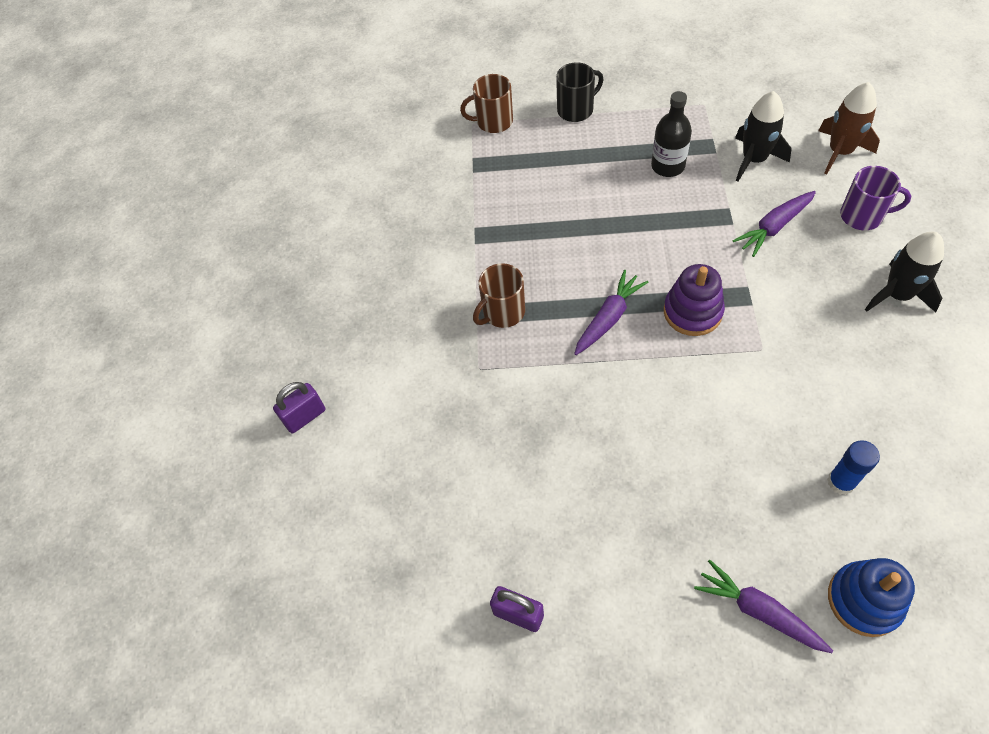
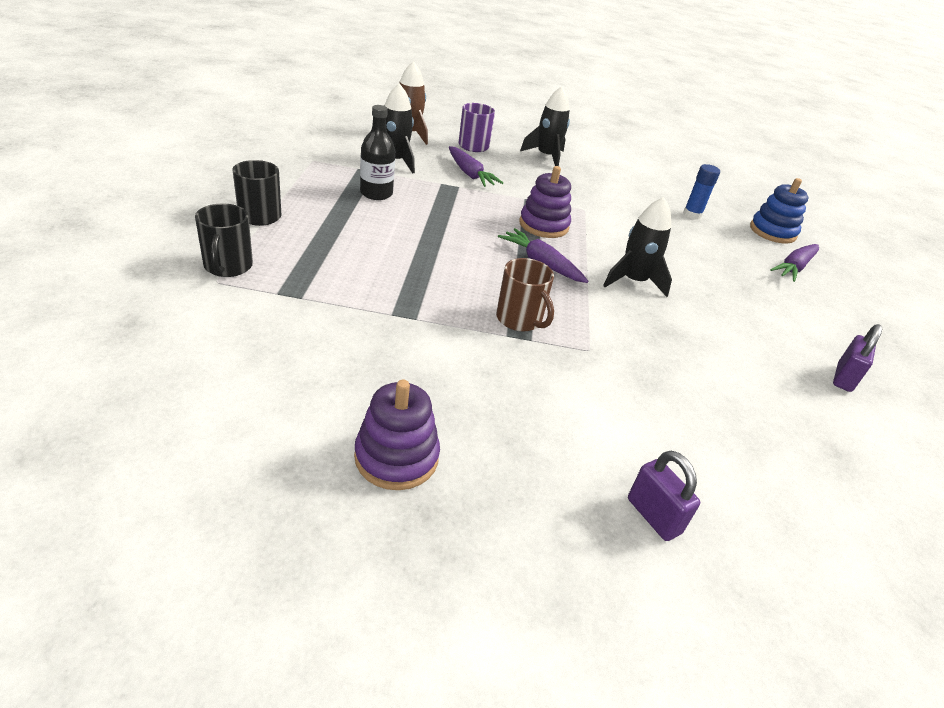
camera: 95 degrees left, 20 degrees down
(328, 267) = (396, 457): none -> purple stacking toy
(493, 121) = (228, 266): brown mug -> black mug
(616, 405) = (633, 281): none -> black rocket

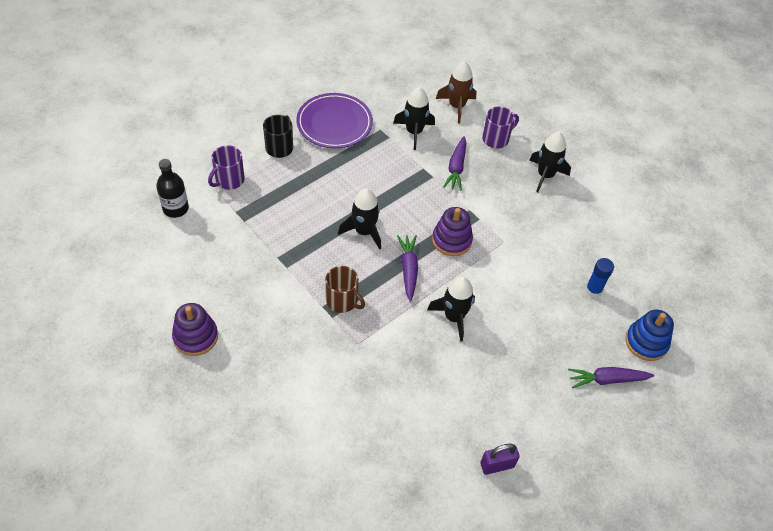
camera: 45 degrees right, 15 degrees up
(228, 266) = (229, 180): black mug -> purple mug
(300, 177) = (334, 123): none -> purple plate
(376, 193) = (367, 159): black bottle -> black bottle (175, 208)
(455, 251) = (364, 231): none -> black rocket
(519, 319) = (342, 301): brown mug -> brown mug turned 60 degrees counterclockwise
(653, 516) = (269, 442): purple padlock -> none

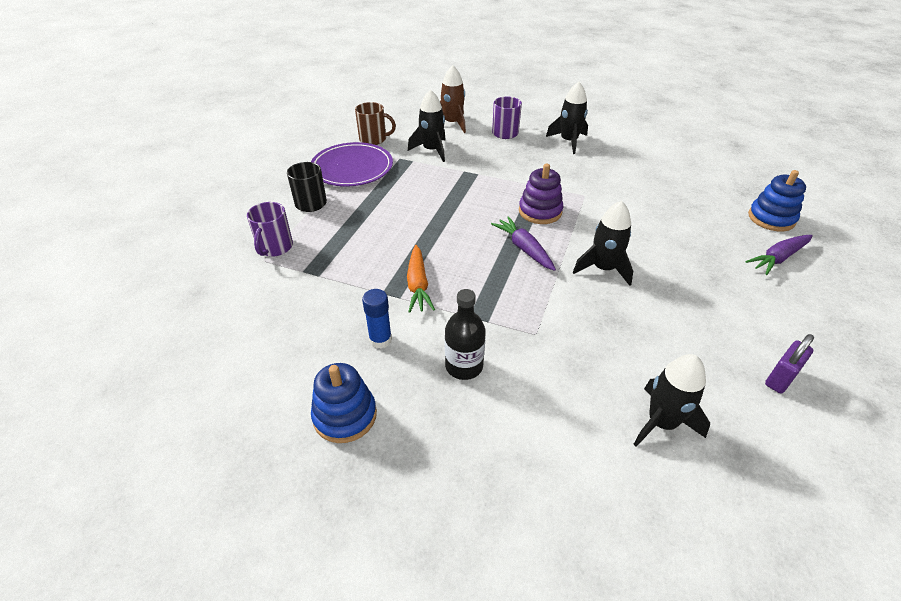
camera: 25 degrees left, 10 degrees down
(175, 208) = (227, 295): black bottle -> black bottle (464, 366)
(195, 337) = (345, 415): purple stacking toy -> blue stacking toy
(306, 263) = (418, 285): none -> orange carrot
(342, 301) = (485, 302): brown mug -> brown mug (373, 139)
(364, 231) = (453, 236): black rocket -> black rocket (661, 422)
(456, 168) = (492, 161): purple carrot -> none
(593, 290) = (690, 200): blue glue stick -> blue glue stick (380, 340)

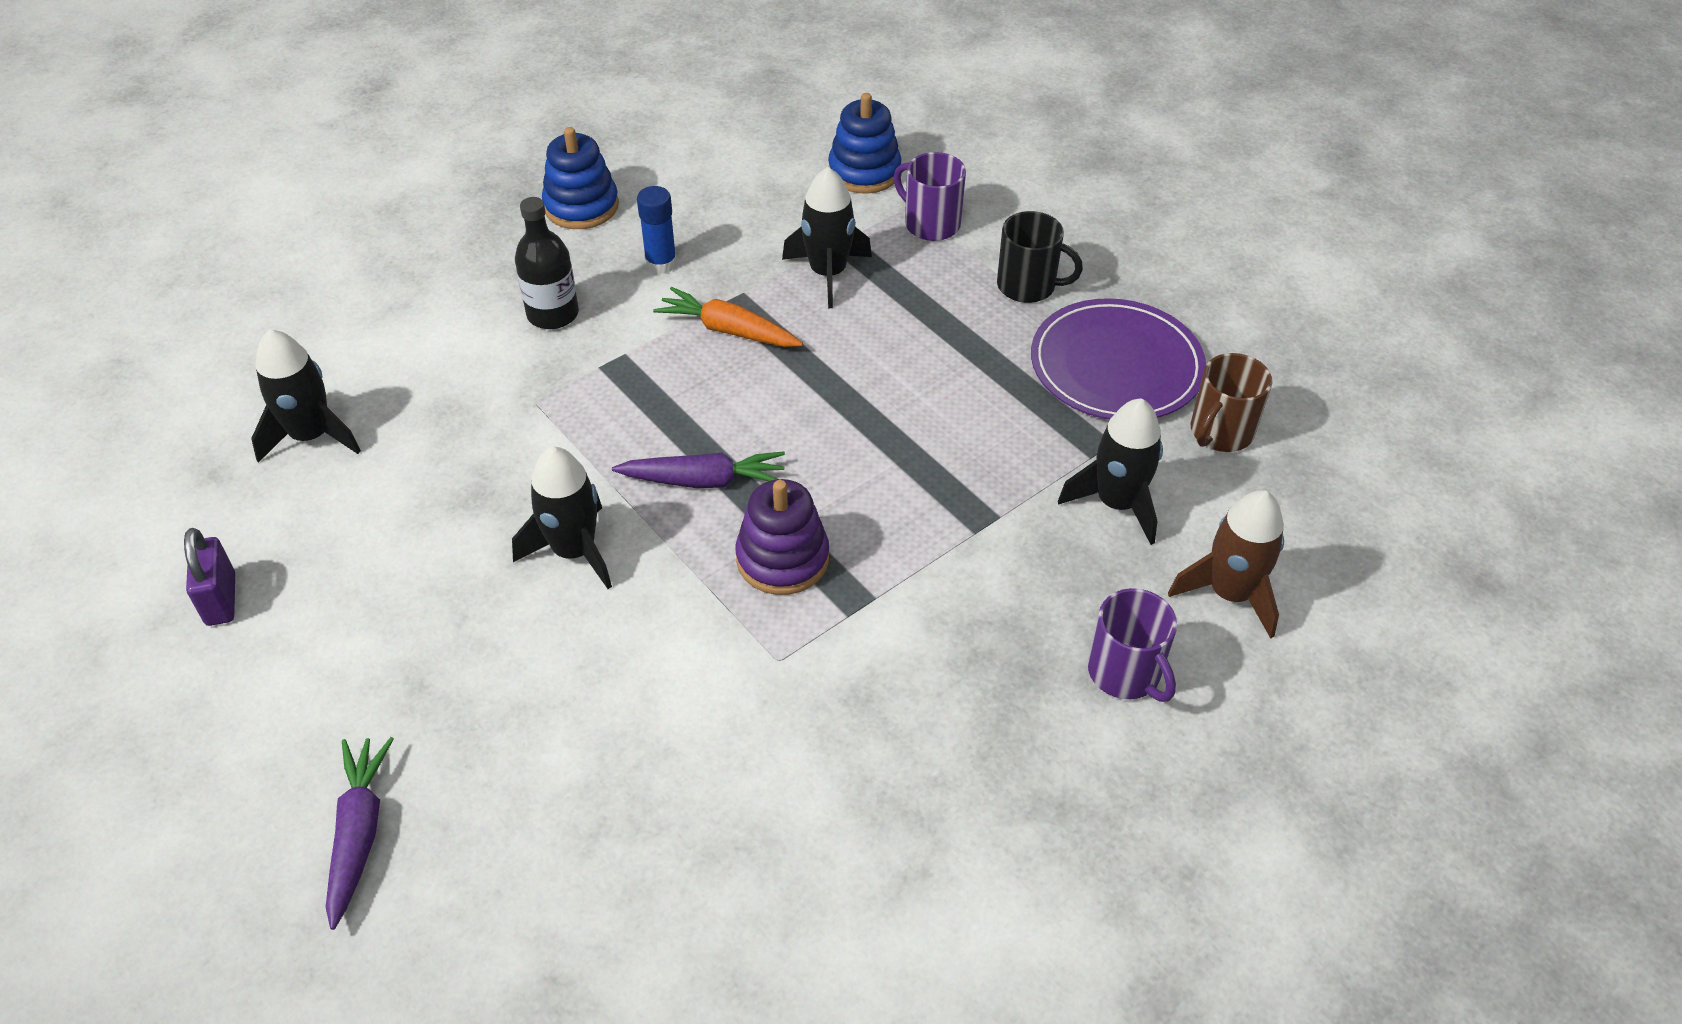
camera: 120 degrees right, 5 degrees up
(568, 141) = (1007, 777): black rocket -> black rocket (828, 273)
(771, 218) = (444, 946): blue stacking toy -> blue stacking toy (864, 171)

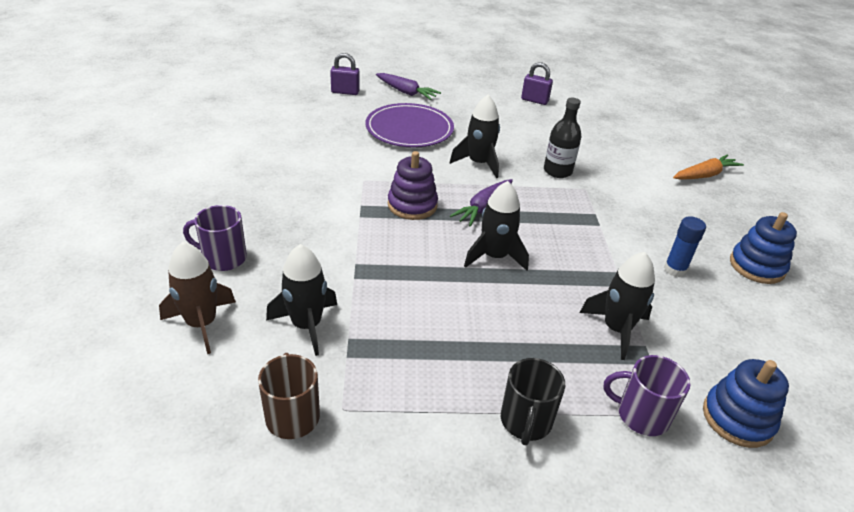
camera: 125 degrees right, 10 degrees down
(311, 436) = (610, 137): black rocket -> black rocket (494, 256)
(457, 950) = (345, 92): none -> purple padlock
(553, 314) = (651, 218): black bottle -> black bottle (557, 171)
(728, 330) = (591, 264): orange carrot -> orange carrot (705, 175)
(931, 224) = (641, 415): purple mug -> purple mug turned 150 degrees counterclockwise
(1027, 286) = (525, 421): black mug -> black mug turned 45 degrees counterclockwise
(1116, 366) = (403, 409): purple plate -> purple plate (409, 129)

